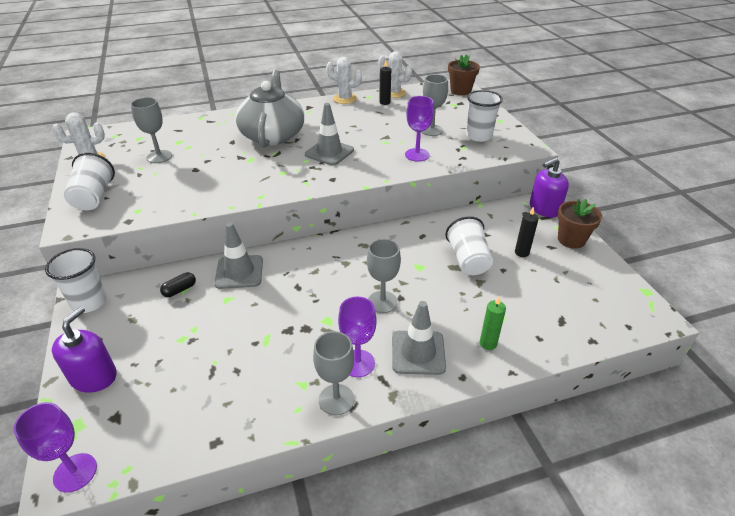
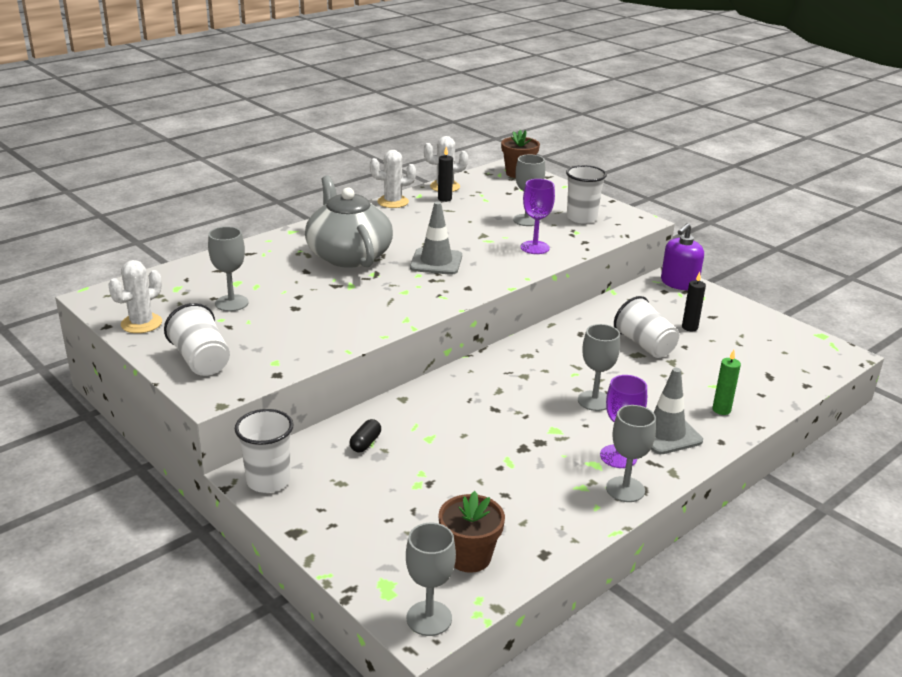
camera: 25 degrees left, 10 degrees down
(75, 472) = (429, 618): purple goblet -> grey goblet
(94, 377) = (356, 542): purple soap dispenser -> none
(239, 272) = (416, 411): grey traffic cone -> none
(571, 240) = (725, 306): brown flower pot -> brown flower pot (469, 557)

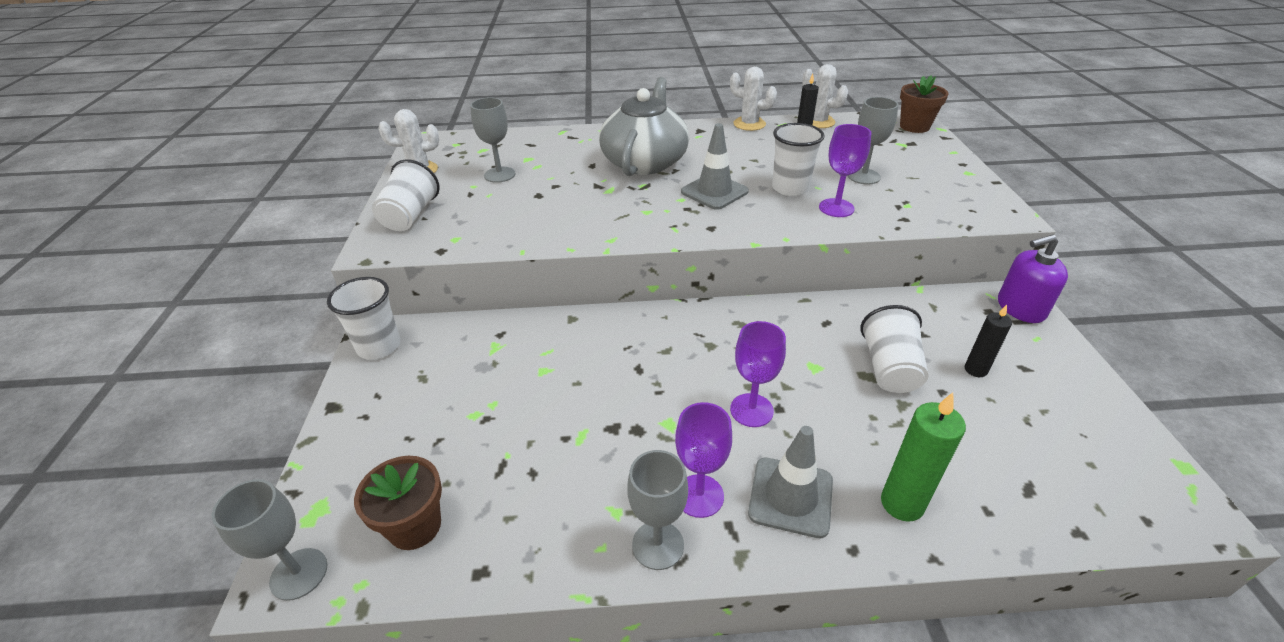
camera: 40 degrees right, 10 degrees up
(365, 443) = (488, 348): black capsule -> none
(581, 218) = (933, 191): white cup -> white cup (790, 188)
(594, 401) = (751, 410): grey goblet -> purple goblet
(721, 410) = (902, 503): green candle -> green candle, size x1.58

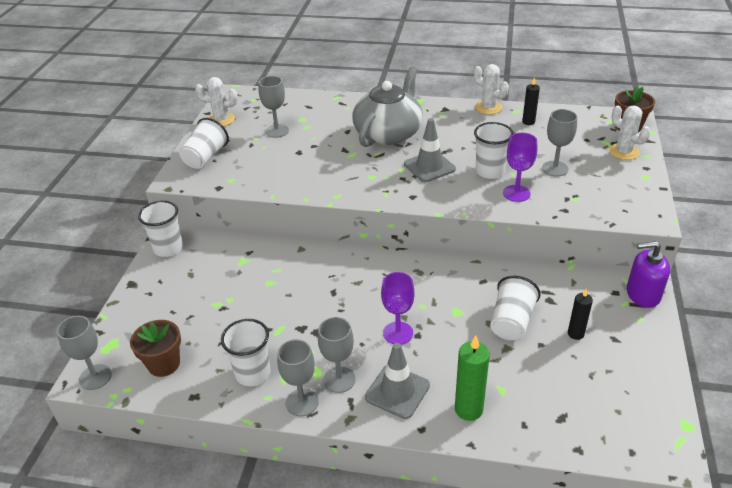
camera: 15 degrees right, 0 degrees up
(564, 512) = (253, 373): none -> white cup
(699, 496) = (339, 379): purple goblet -> grey goblet
(818, 122) = (547, 112): white cactus -> white cactus (623, 152)

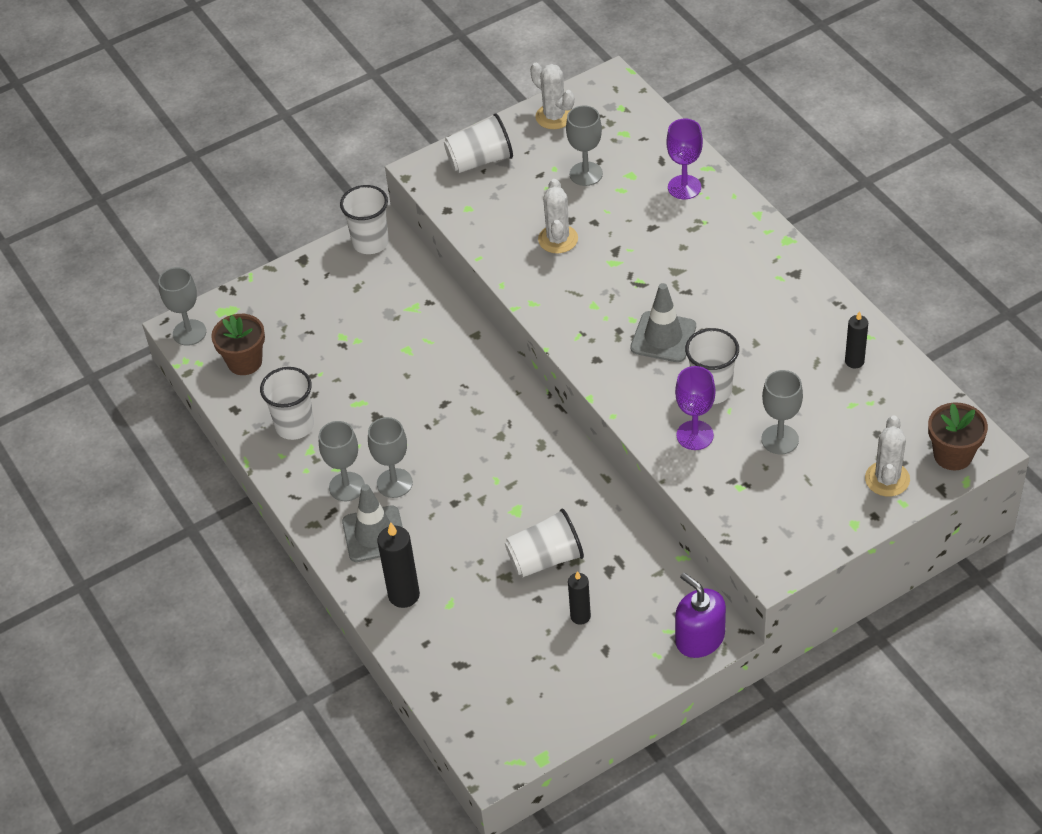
camera: 50 degrees right, 10 degrees up
(302, 402) = (298, 481): grey goblet -> grey goblet (394, 483)
(388, 133) = (688, 262): grey teapot -> none
(398, 333) = (442, 487): purple goblet -> purple goblet (684, 187)
(468, 409) = (404, 595): green candle -> black candle
(488, 107) = (844, 308): white cactus -> white cactus (558, 239)

